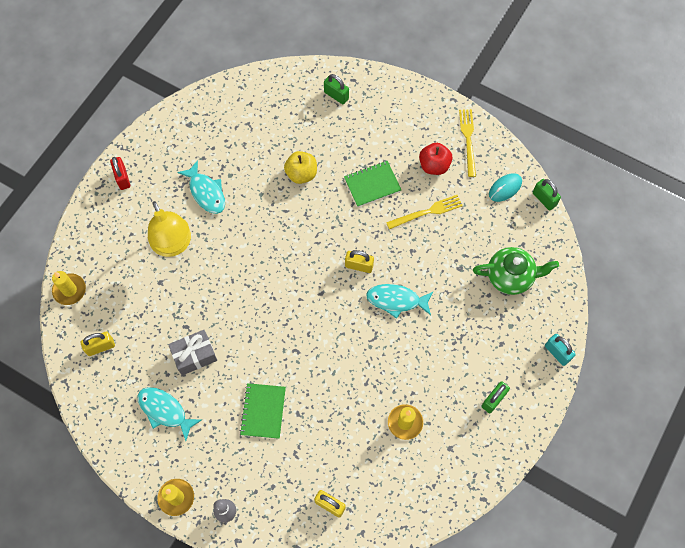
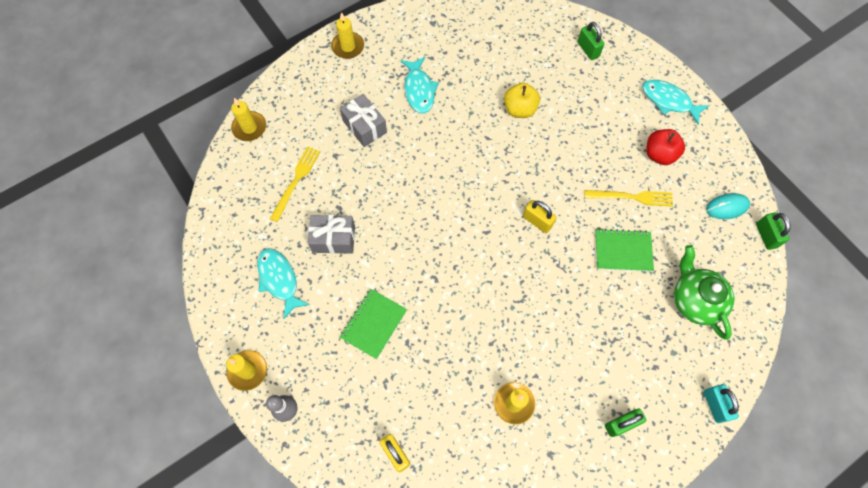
camera: 25 degrees right, 0 degrees up
(100, 347) = (250, 192): yellow padlock -> none
(122, 178) = (348, 47): red padlock -> yellow candle
(173, 245) = (364, 126): yellow lamp -> grey gift
(372, 184) = (586, 147): green notebook -> green notebook (623, 251)
(396, 300) = (560, 272): turquoise fish -> turquoise fish (669, 101)
(468, 140) = (707, 143): yellow fork -> yellow fork (296, 181)
(510, 277) = (695, 300): green teapot -> green teapot turned 135 degrees counterclockwise

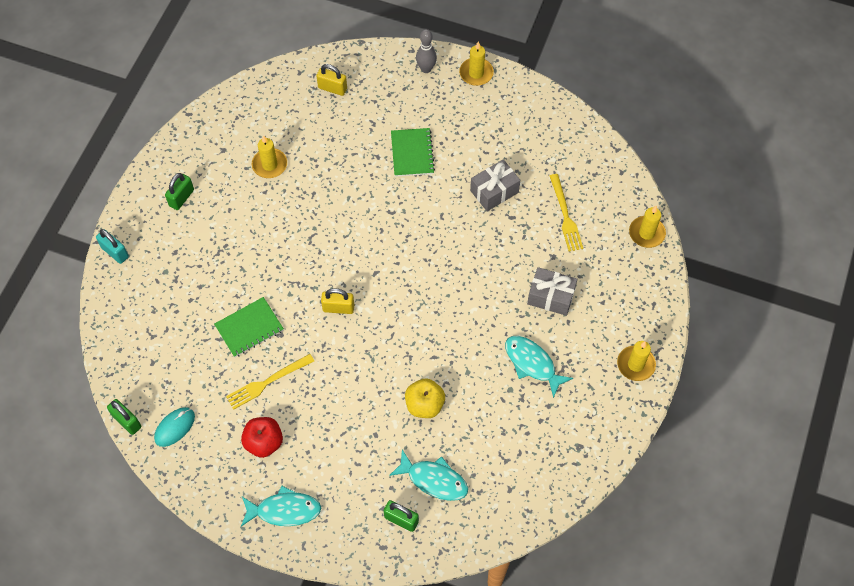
camera: 145 degrees right, 5 degrees down
(279, 279) = (509, 139): turquoise fish -> turquoise fish (434, 480)
(695, 300) = (166, 323): green teapot -> none

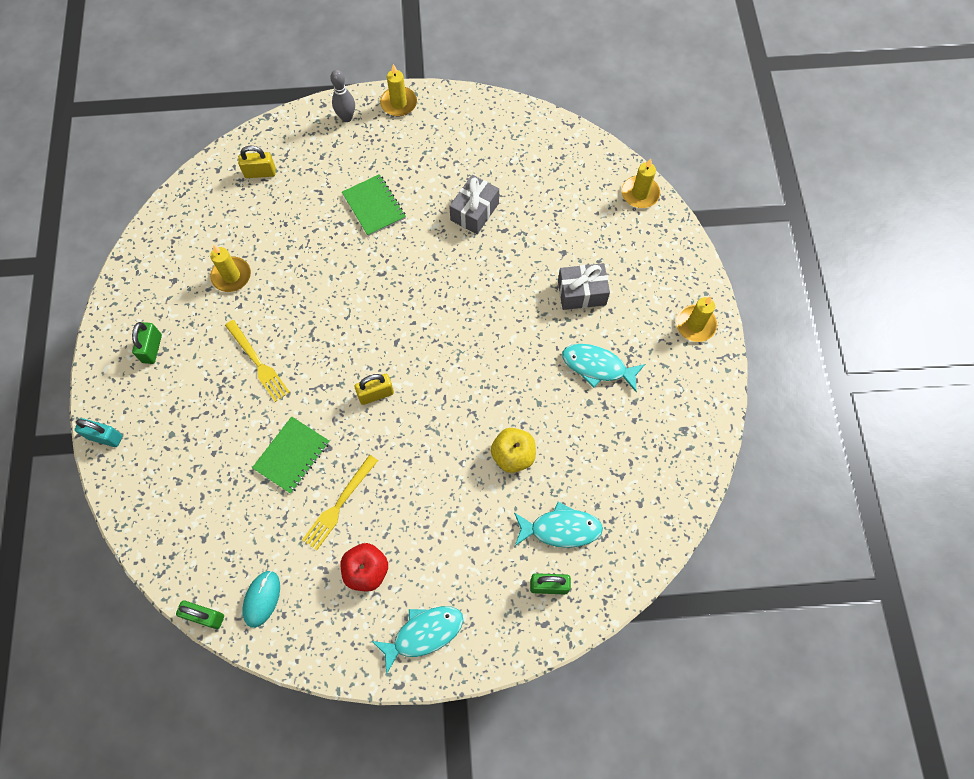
camera: 25 degrees left, 5 degrees up
(565, 215) = (555, 207): yellow fork -> yellow fork (258, 363)

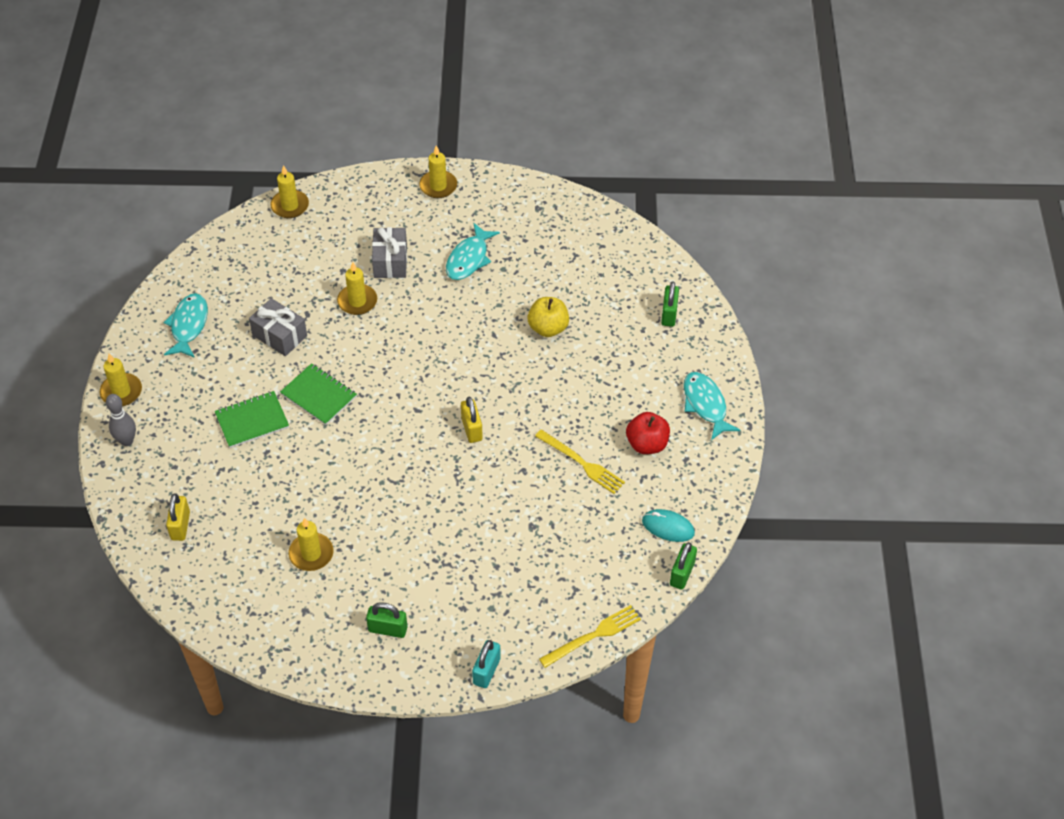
camera: 85 degrees left, 15 degrees down
(258, 363) = (421, 529): yellow fork -> yellow fork (593, 636)
(292, 455) = (527, 500): green notebook -> green notebook (319, 395)
(525, 271) = (357, 301): none -> yellow candle
(561, 529) = (619, 301): turquoise fish -> turquoise fish (188, 325)

